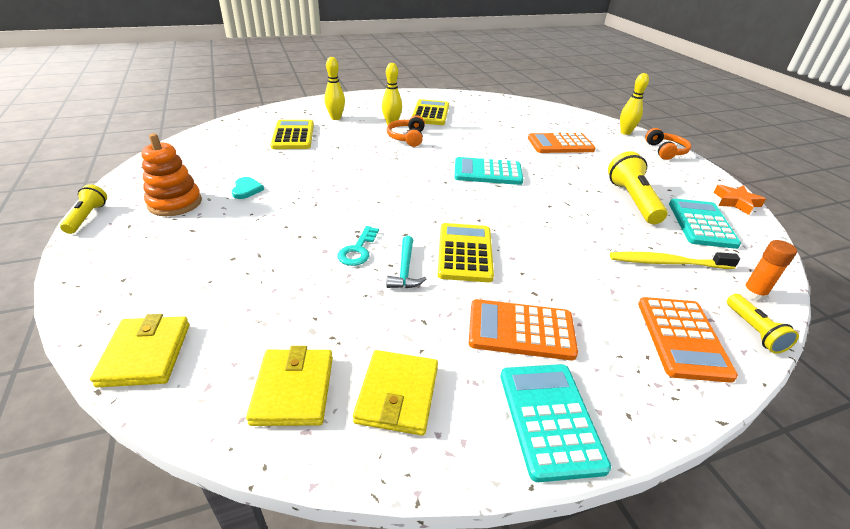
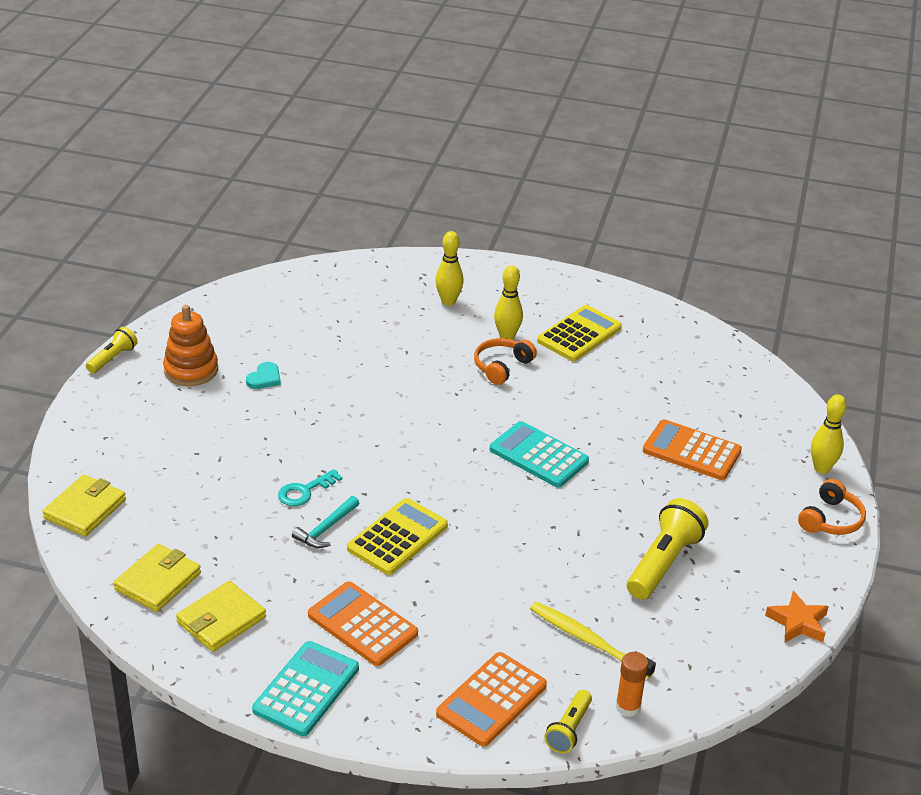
camera: 35 degrees right, 0 degrees up
(293, 135) = (372, 315): yellow calculator -> none
(701, 224) = (701, 624): turquoise calculator -> none

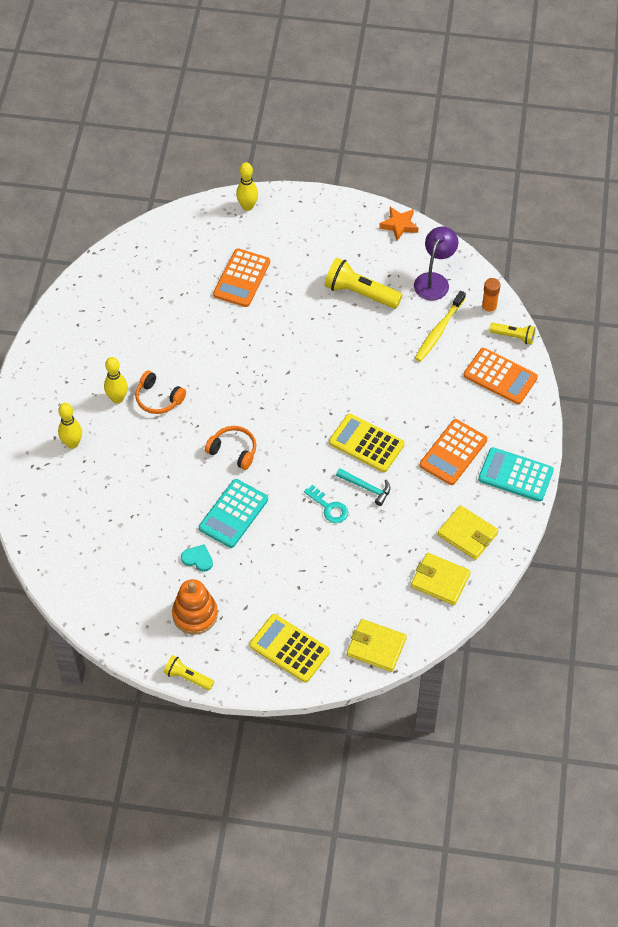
camera: 95 degrees left, 20 degrees up
(538, 455) = (263, 368): turquoise calculator -> turquoise calculator (233, 514)
(579, 334) = (108, 351): yellow calculator -> yellow calculator (289, 648)
(686, 648) = (434, 280): none -> purple lamp
(831, 519) = (300, 204): orange headphones -> orange headphones (233, 451)

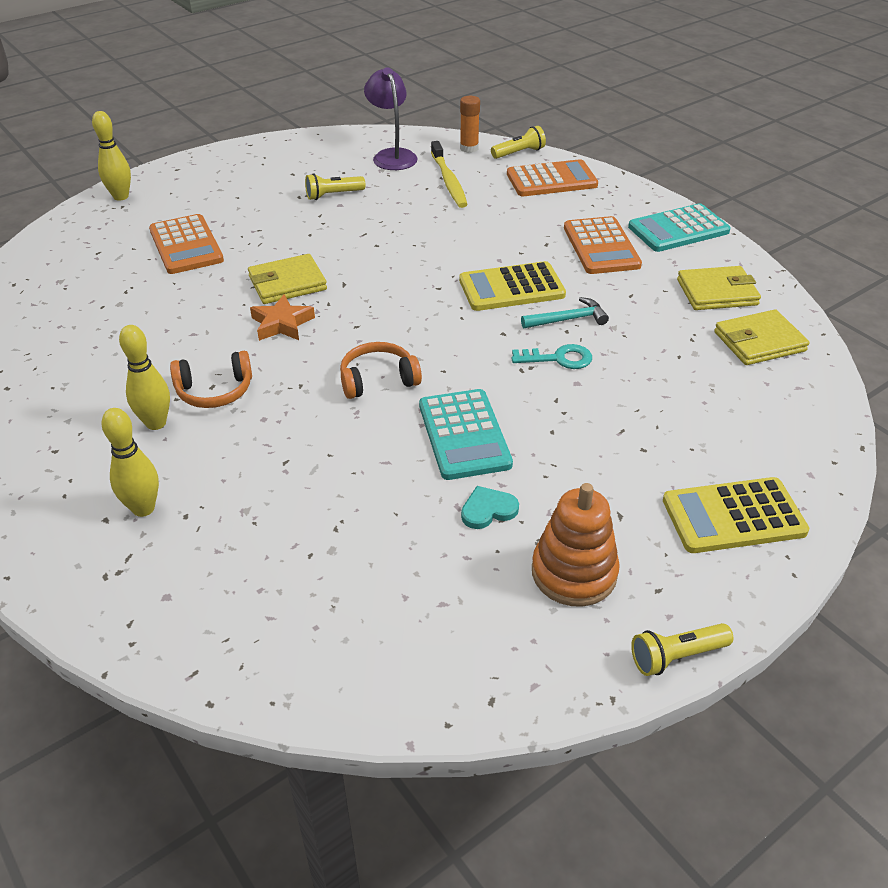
camera: 45 degrees left, 15 degrees down
(360, 293) = (333, 195): yellow flashlight -> yellow flashlight, size x0.58
(376, 647) = (808, 440): yellow wallet -> yellow wallet (287, 283)
(399, 225) = (304, 140): orange star -> orange star (282, 324)

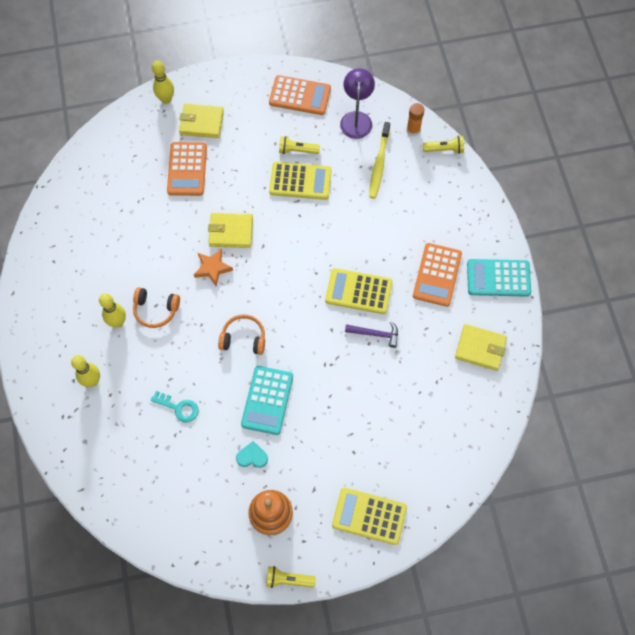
camera: 25 degrees right, 25 degrees up
(356, 217) = (300, 181): none -> yellow calculator
(551, 180) = (448, 190): orange calculator -> orange calculator (300, 96)
(558, 358) = (350, 364): turquoise key -> turquoise key (179, 408)
(568, 319) = (375, 334): turquoise hammer -> purple hammer
(759, 341) = (474, 401): yellow wallet -> yellow wallet (201, 122)

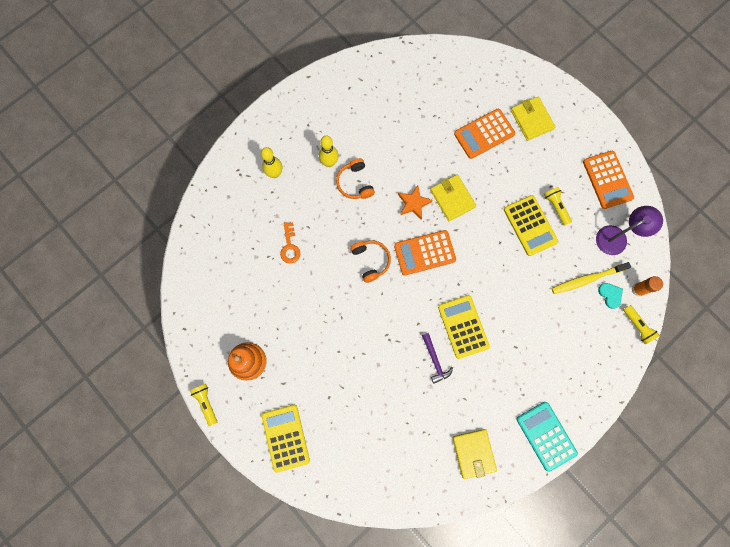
camera: 60 degrees right, 10 degrees up
(166, 99) = (534, 81): yellow bowling pin -> none
(179, 408) = (290, 246): turquoise key -> orange key
(252, 456) = (283, 322): turquoise heart -> turquoise heart (610, 295)
(267, 400) = (332, 308): turquoise calculator -> none
(437, 275) = (517, 382): orange calculator -> orange calculator (424, 253)

